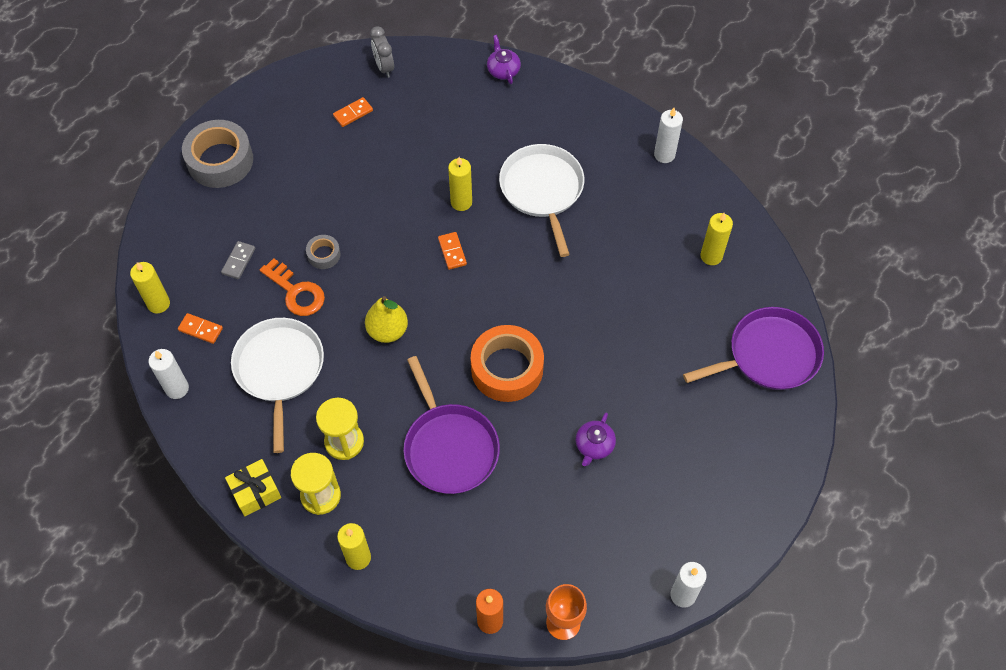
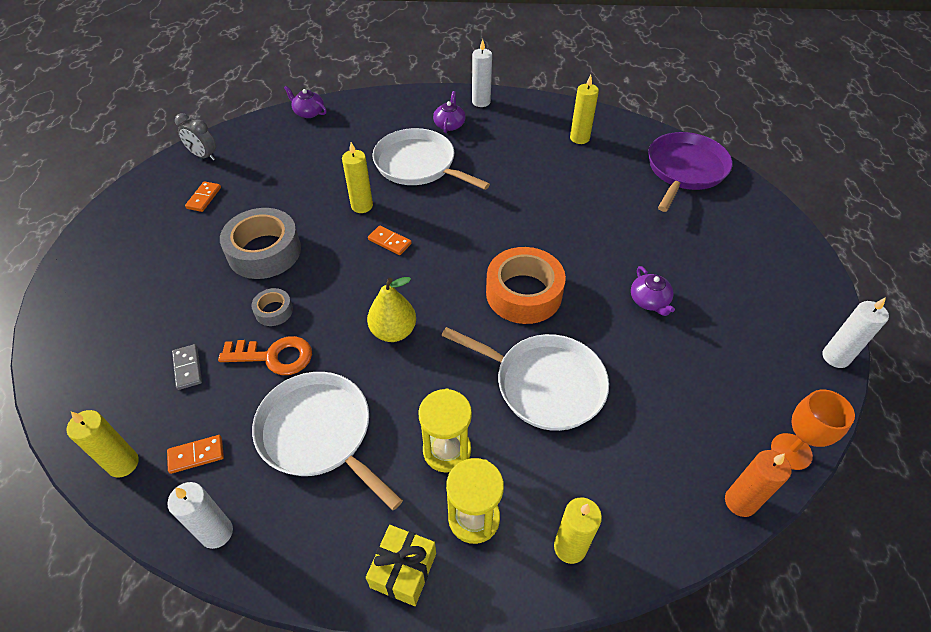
camera: 40 degrees left, 10 degrees down
(220, 160) = (94, 299): grey tape -> grey tape (264, 251)
(449, 447) = (544, 384): purple pan -> white pan
(610, 163) = (449, 124): none -> purple teapot

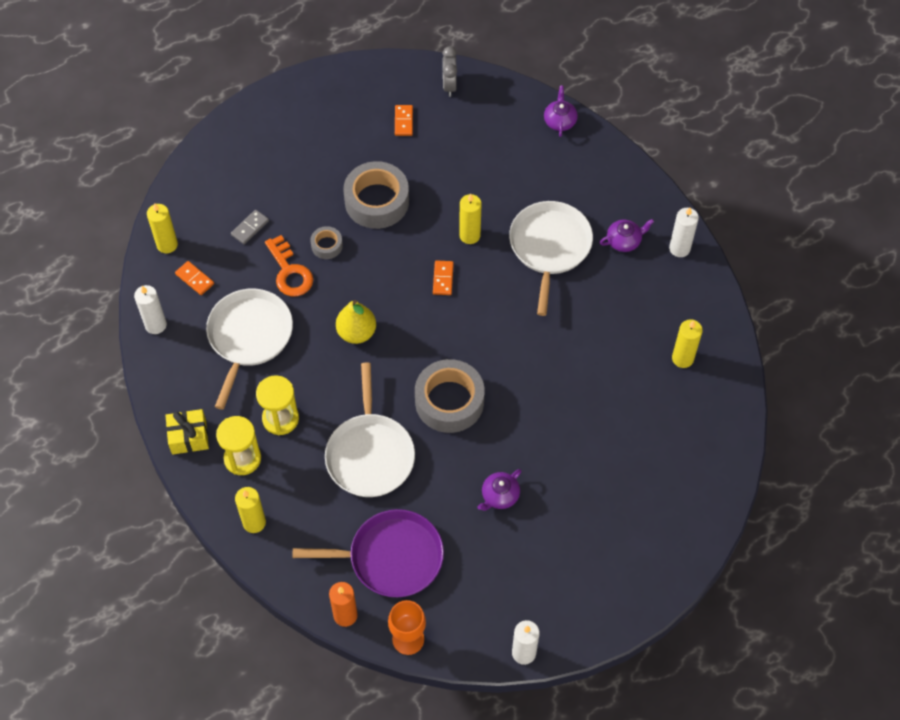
camera: 60 degrees right, 10 degrees up
(204, 198) = (403, 121): orange domino -> orange domino turned 75 degrees counterclockwise
(524, 293) = (449, 401): orange tape -> grey tape
(685, 170) = (697, 467): purple pan -> purple pan (391, 557)

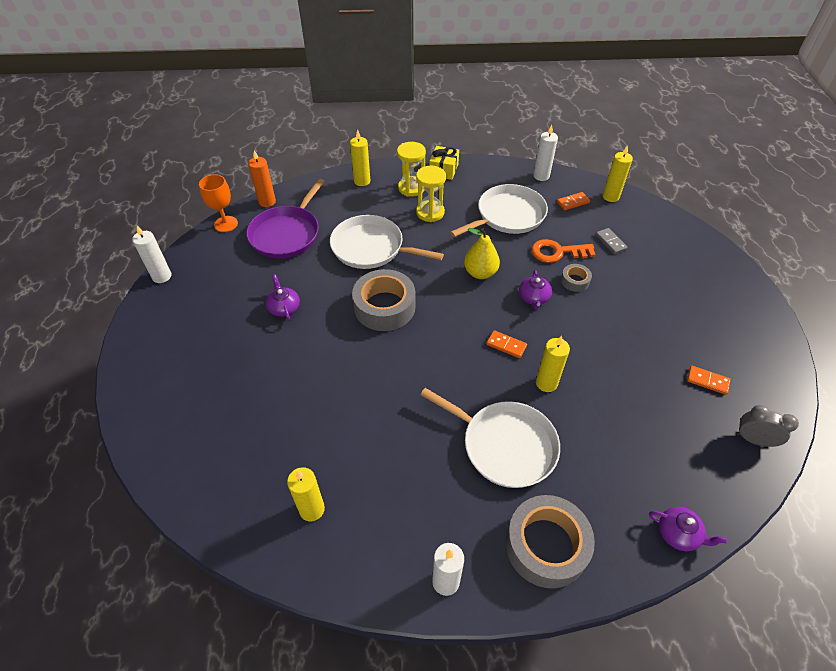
camera: 115 degrees right, 10 degrees down
(249, 337) = (508, 215): white pan -> white pan turned 75 degrees counterclockwise
(377, 201) = (612, 328): grey tape -> grey tape (546, 545)
(624, 241) = (482, 523): purple teapot -> purple teapot (533, 298)

